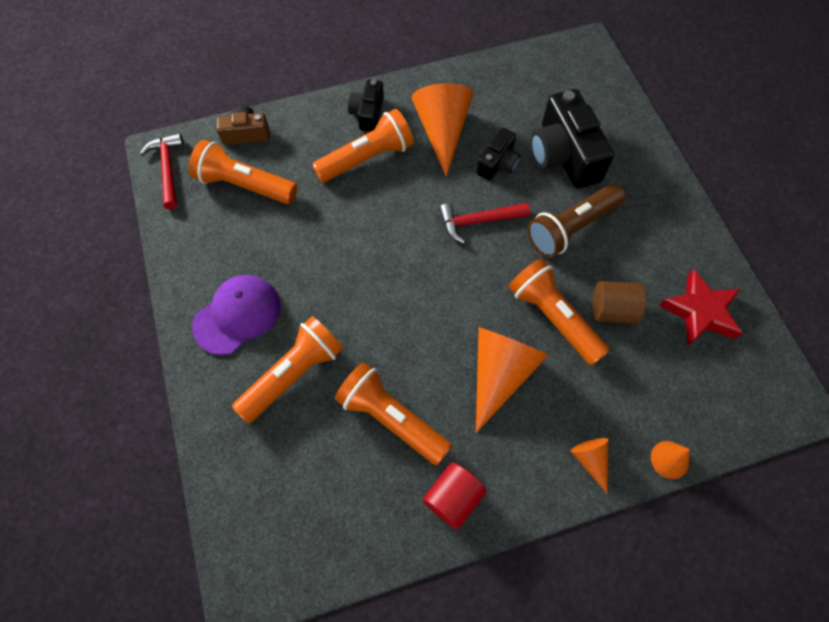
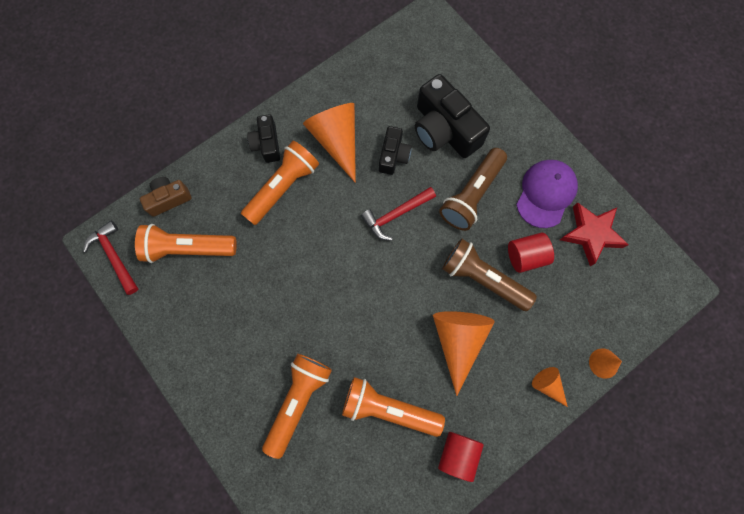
camera: 20 degrees left, 10 degrees up
(237, 315) = (231, 367): purple cap -> purple cap (546, 194)
(553, 317) = (483, 278): orange flashlight -> brown flashlight
(612, 310) = (525, 256): brown cylinder -> red cylinder

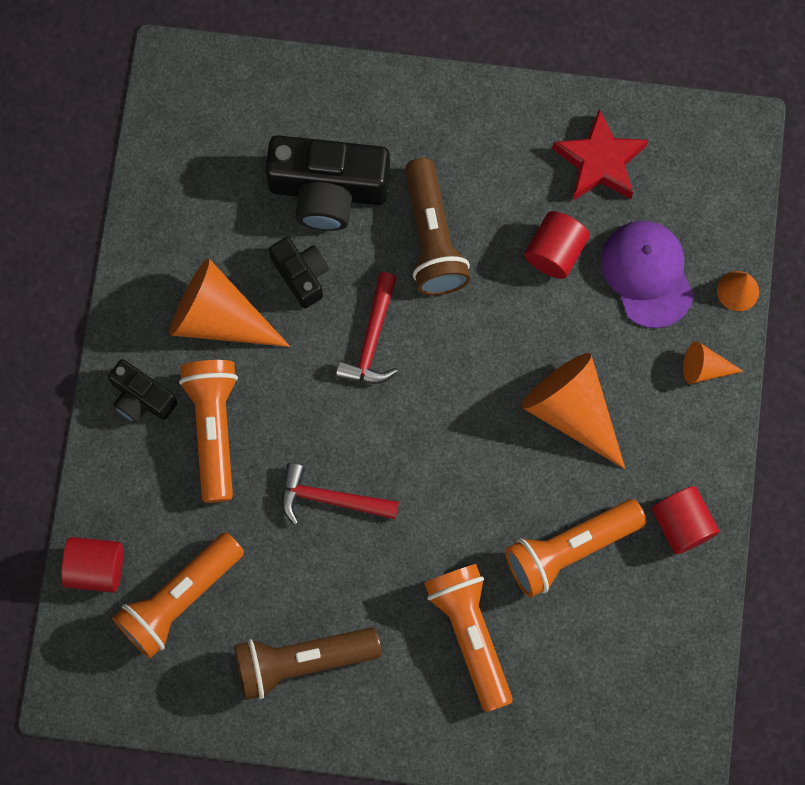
camera: 45 degrees left, 0 degrees up
(114, 256) = (105, 689): red hammer -> red hammer (330, 499)
(168, 199) = (96, 568): brown camera -> red cylinder
(483, 278) = (533, 320): brown flashlight -> brown flashlight (302, 661)
(546, 194) = (510, 161): purple cap -> purple cap (647, 274)

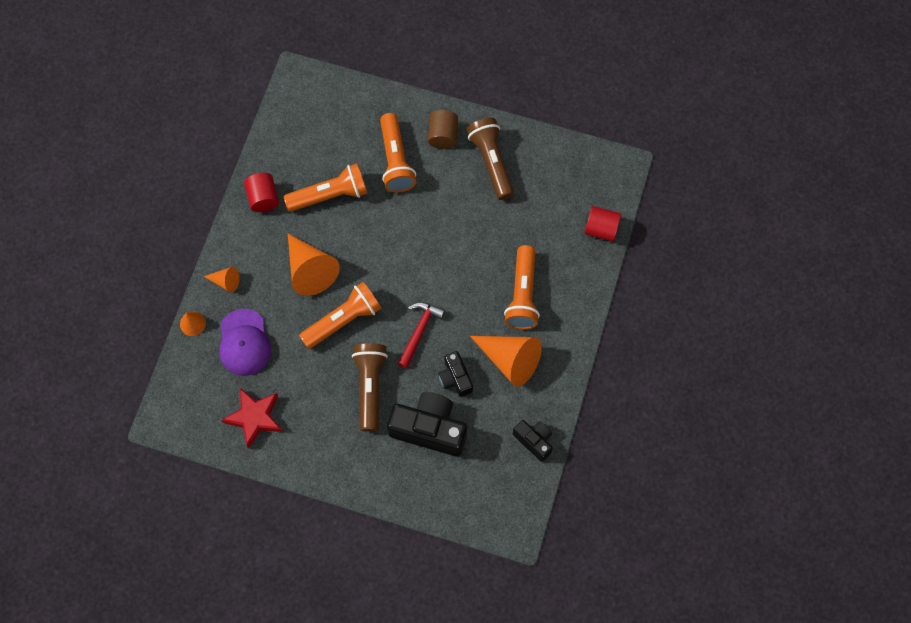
camera: 170 degrees left, 5 degrees down
(141, 398) = (563, 320): black camera -> black camera (534, 440)
(179, 599) = (555, 205): orange flashlight -> orange flashlight (343, 320)
(302, 661) = (491, 162): brown flashlight -> brown flashlight turned 105 degrees counterclockwise
(330, 499) = (460, 244): red hammer -> none
(396, 698) = (443, 135): none -> brown cylinder
(555, 252) = (297, 365): red cylinder -> none

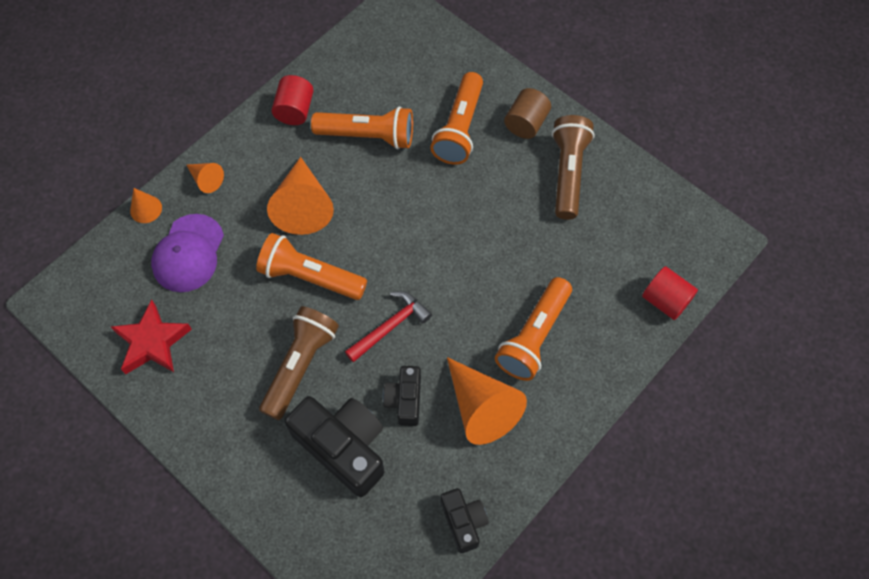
camera: 25 degrees right, 5 degrees down
(343, 320) = (310, 276): orange flashlight -> orange flashlight turned 150 degrees counterclockwise

